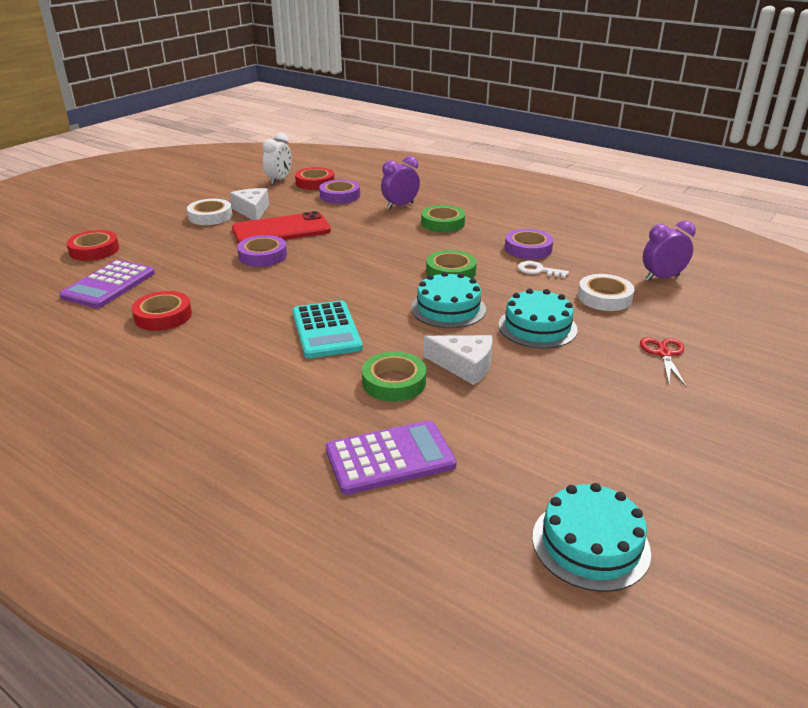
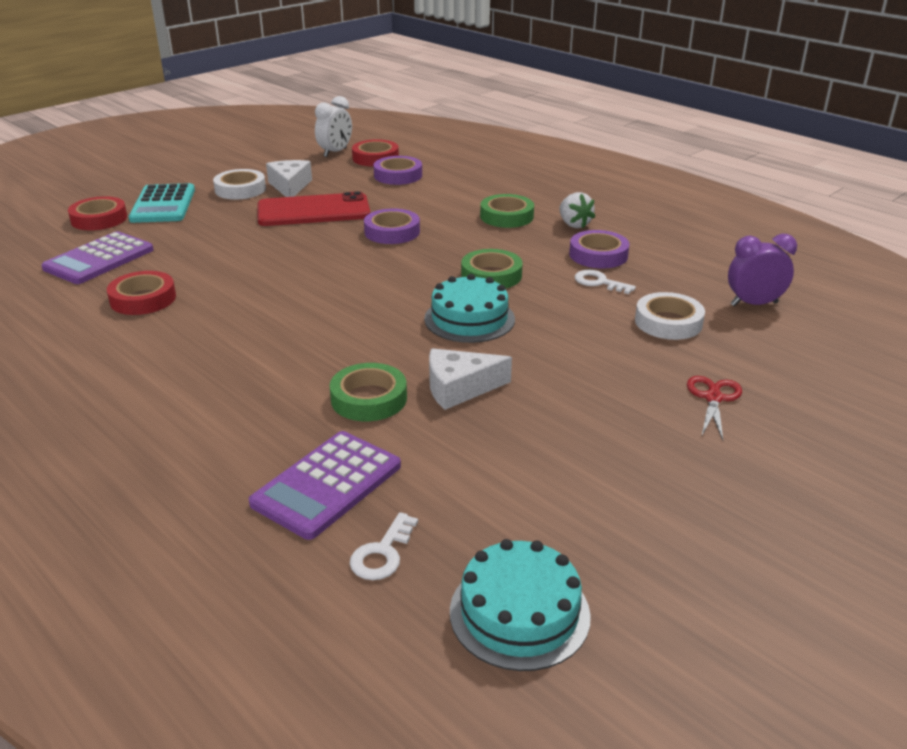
camera: 10 degrees right, 0 degrees up
(263, 256) = (280, 239): purple tape -> purple tape (392, 232)
(326, 330) = (316, 331): turquoise calculator -> turquoise calculator (163, 205)
(390, 458) = (327, 485): purple calculator -> purple calculator turned 135 degrees clockwise
(400, 206) = (464, 192): purple clock -> none
(460, 509) = (382, 553): none -> white key
(464, 366) = (459, 388): white cheese -> white cheese turned 135 degrees clockwise
(498, 226) = (574, 224): none -> white strawberry
(537, 327) = (568, 350): turquoise cake -> none

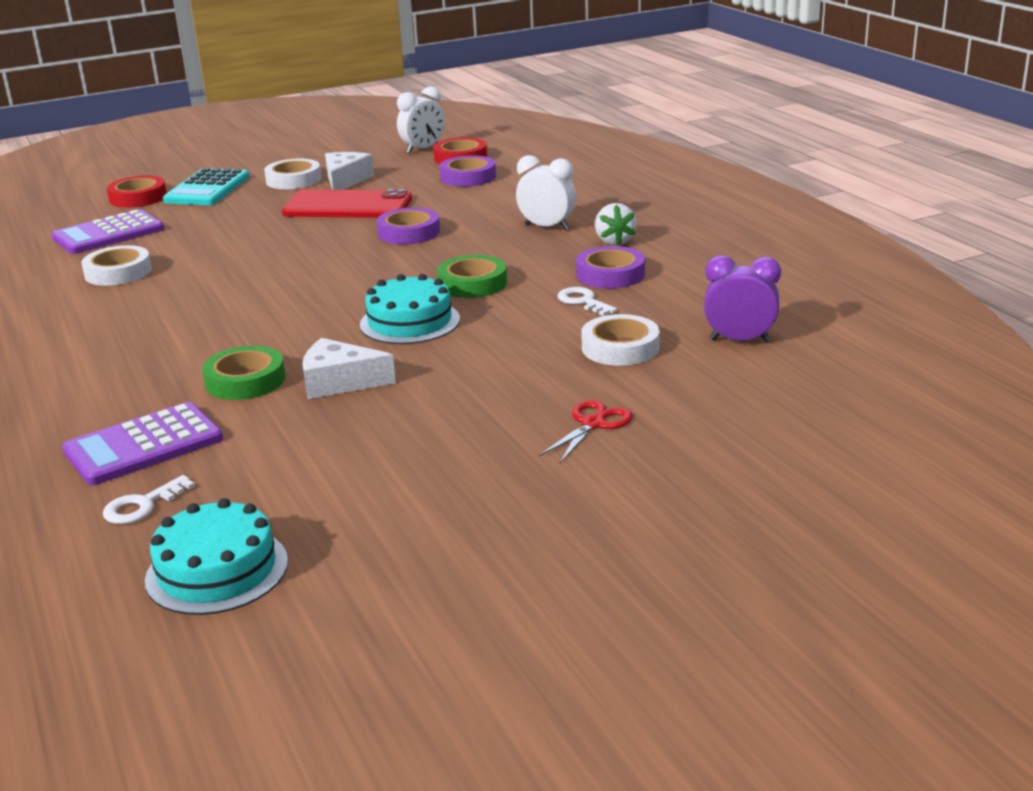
camera: 20 degrees right, 5 degrees down
(143, 299) = (118, 272): red tape -> white tape
(506, 216) = (546, 227): green tape -> white clock

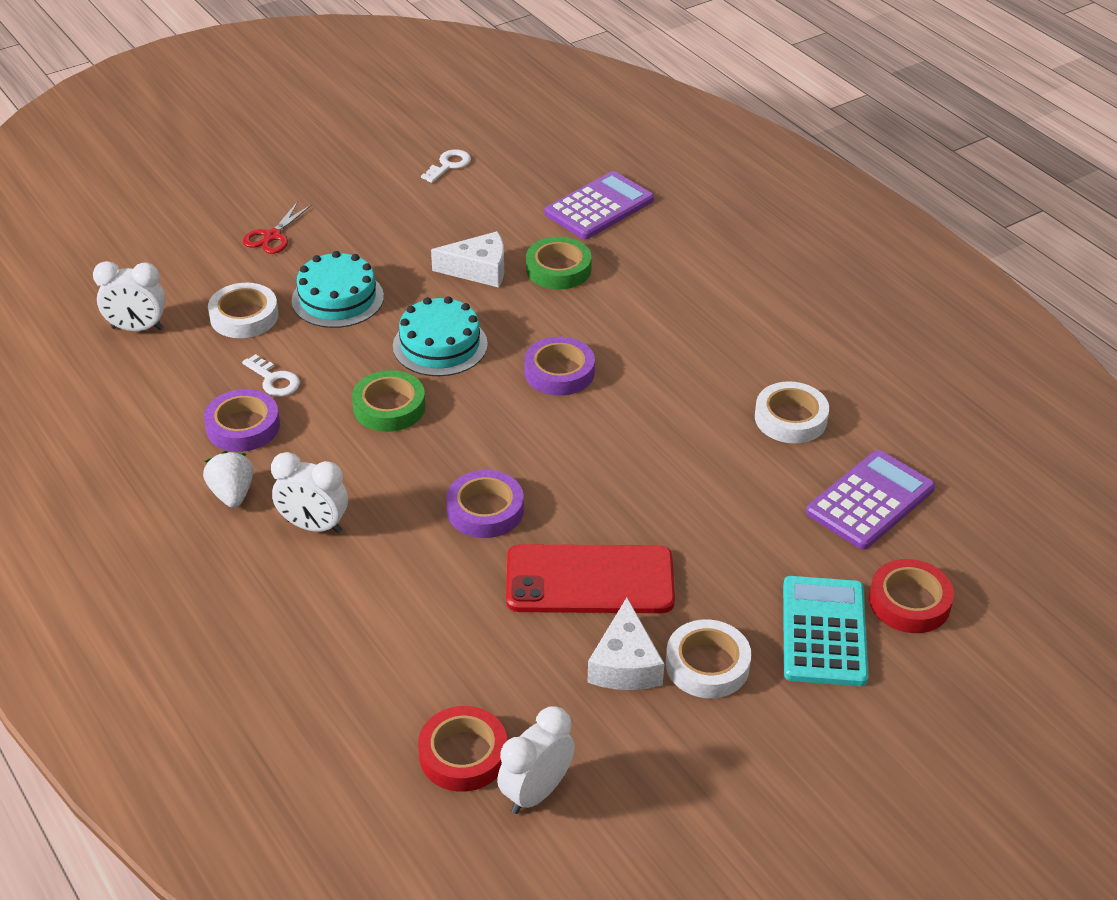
camera: 170 degrees right, 15 degrees up
(142, 506) = (567, 164): white key -> white key (449, 165)
(217, 570) = (495, 129): turquoise cake -> turquoise cake (337, 298)
(468, 177) = (438, 677): purple tape -> purple tape (559, 372)
(740, 340) = (137, 328): purple clock -> white clock

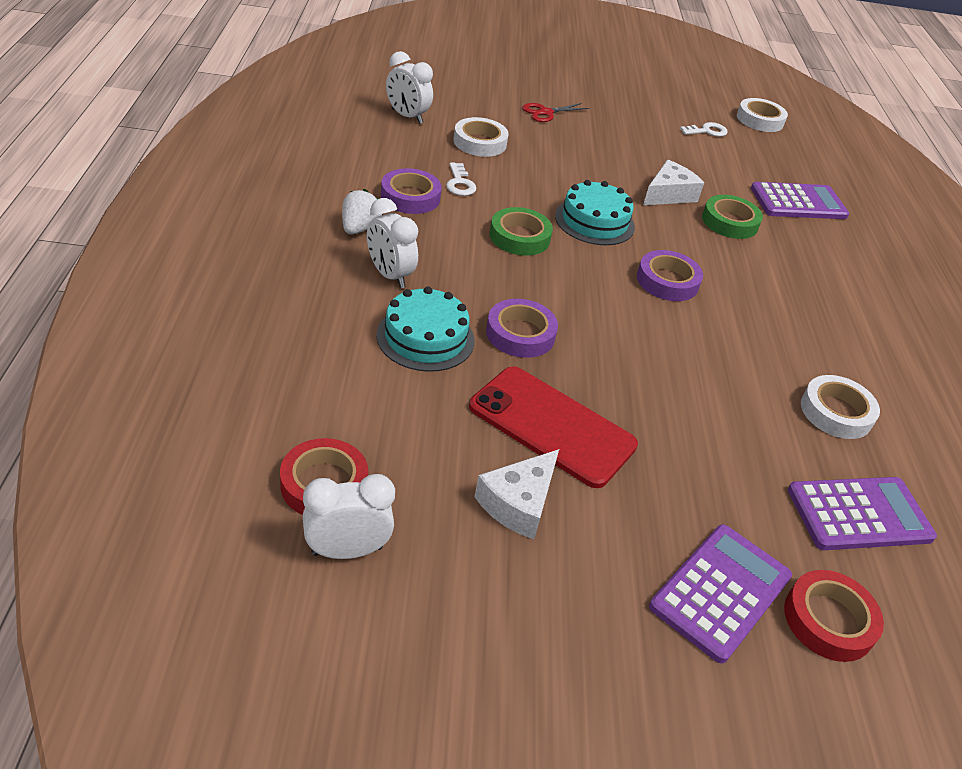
camera: 30 degrees right, 0 degrees up
(337, 298) = (551, 163): turquoise cake -> turquoise cake (425, 337)
(478, 270) = (668, 194): white cheese -> white cheese turned 75 degrees counterclockwise
(707, 665) = (588, 549): white tape -> white tape (760, 120)
(823, 632) = (720, 591): turquoise calculator -> purple calculator

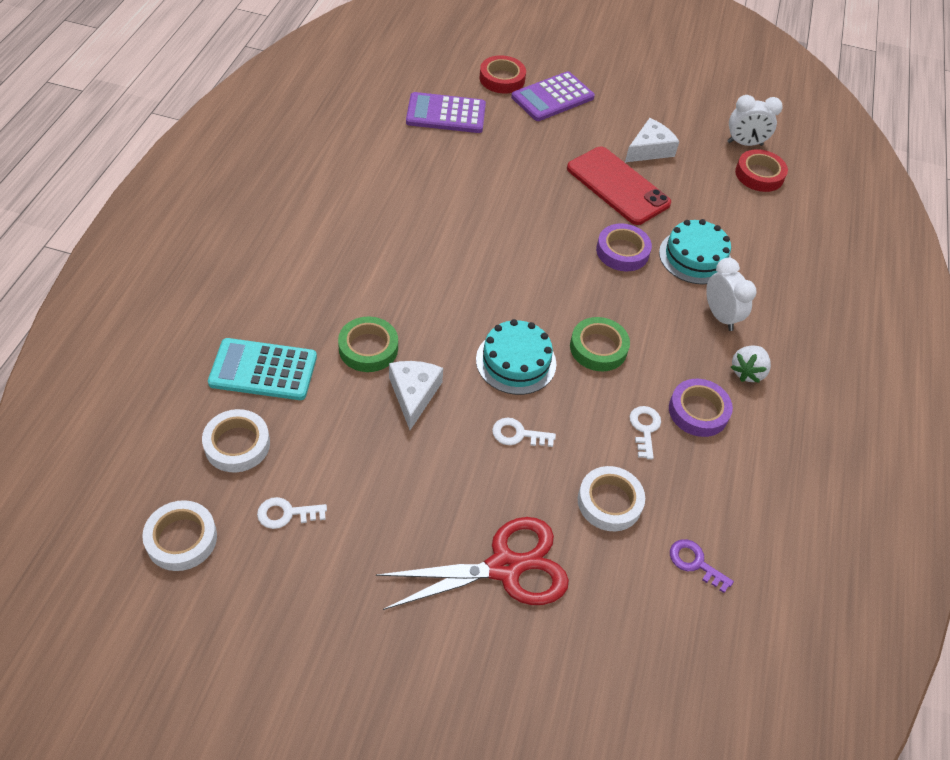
camera: 165 degrees left, 10 degrees up
(407, 116) = (695, 563): white clock -> purple key
(546, 113) = (504, 567): red scissors -> red scissors, size x1.95
(569, 175) = (518, 434): none -> white key
(667, 281) = (477, 285): purple tape -> none
(668, 194) = (413, 394): white cheese -> white cheese turned 120 degrees clockwise
(798, 202) = (263, 370): purple calculator -> turquoise calculator
(836, 412) = (411, 167): white tape -> white tape (237, 444)

